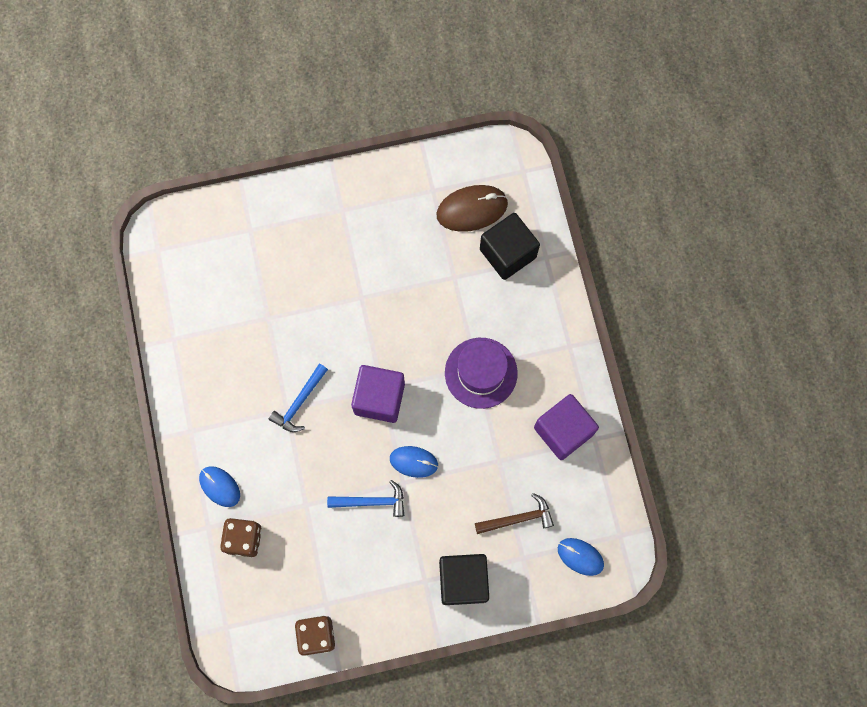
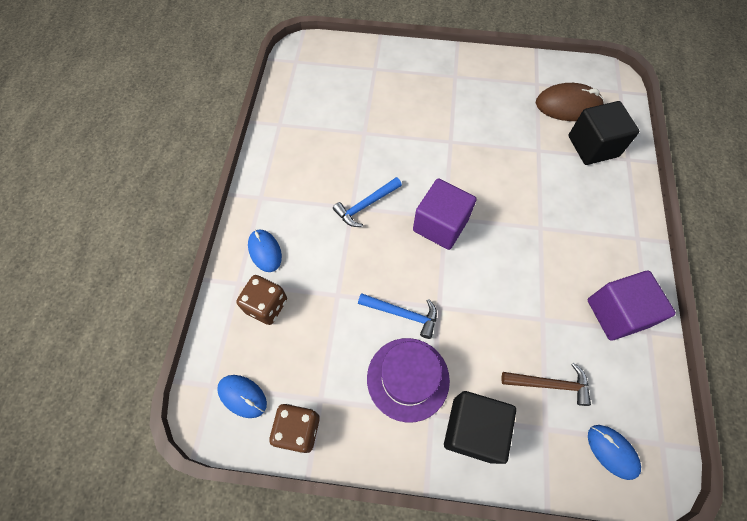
camera: 20 degrees right, 10 degrees down
(413, 462) = (456, 291): blue mouse -> blue mouse (242, 396)
(481, 373) = (544, 234): purple hat -> purple hat (408, 379)

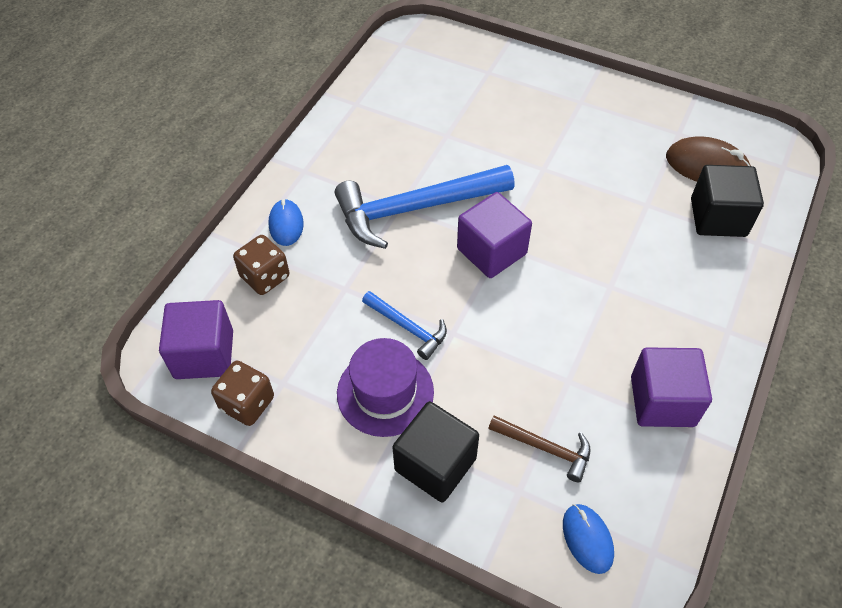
camera: 20 degrees right, 10 degrees down
(242, 396) = (204, 354): blue mouse -> purple cube
(366, 205) = (416, 209): blue hammer -> blue hammer, size x2.04

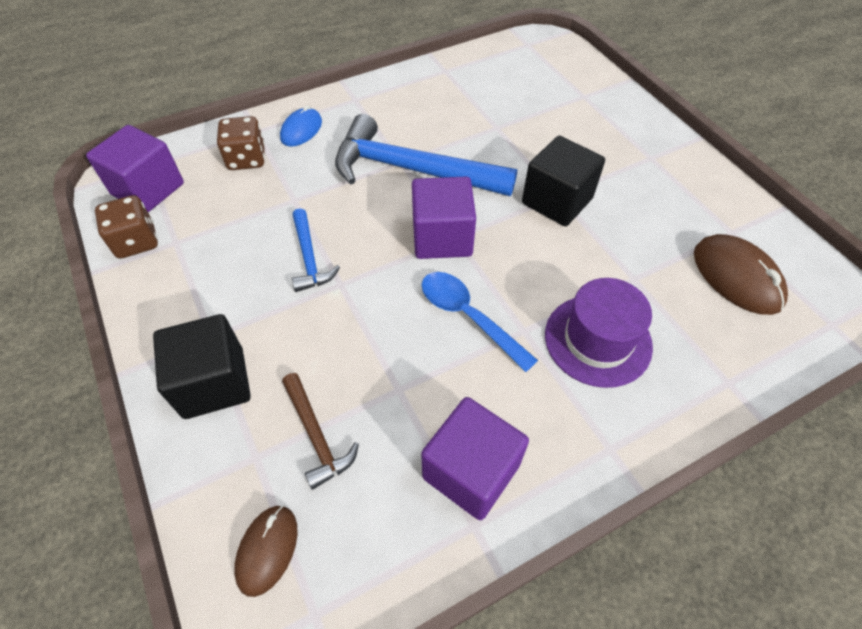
camera: 35 degrees right, 0 degrees up
(385, 392) = (238, 297): purple hat -> purple hat (598, 340)
(566, 300) = (469, 317): none -> blue spoon
(587, 539) = (267, 550): blue mouse -> brown mouse
(718, 217) = (703, 332): black cube -> black cube (557, 201)

